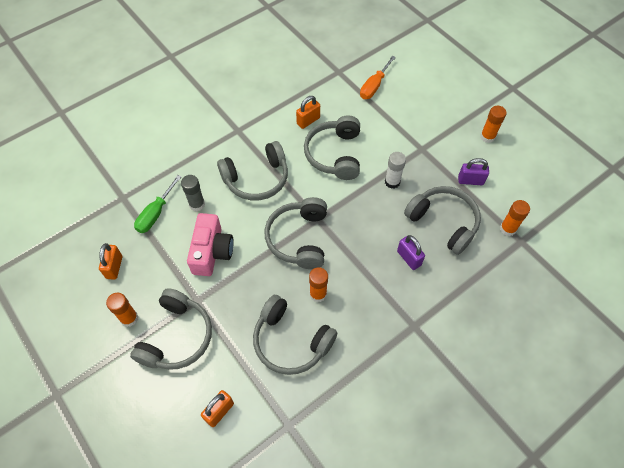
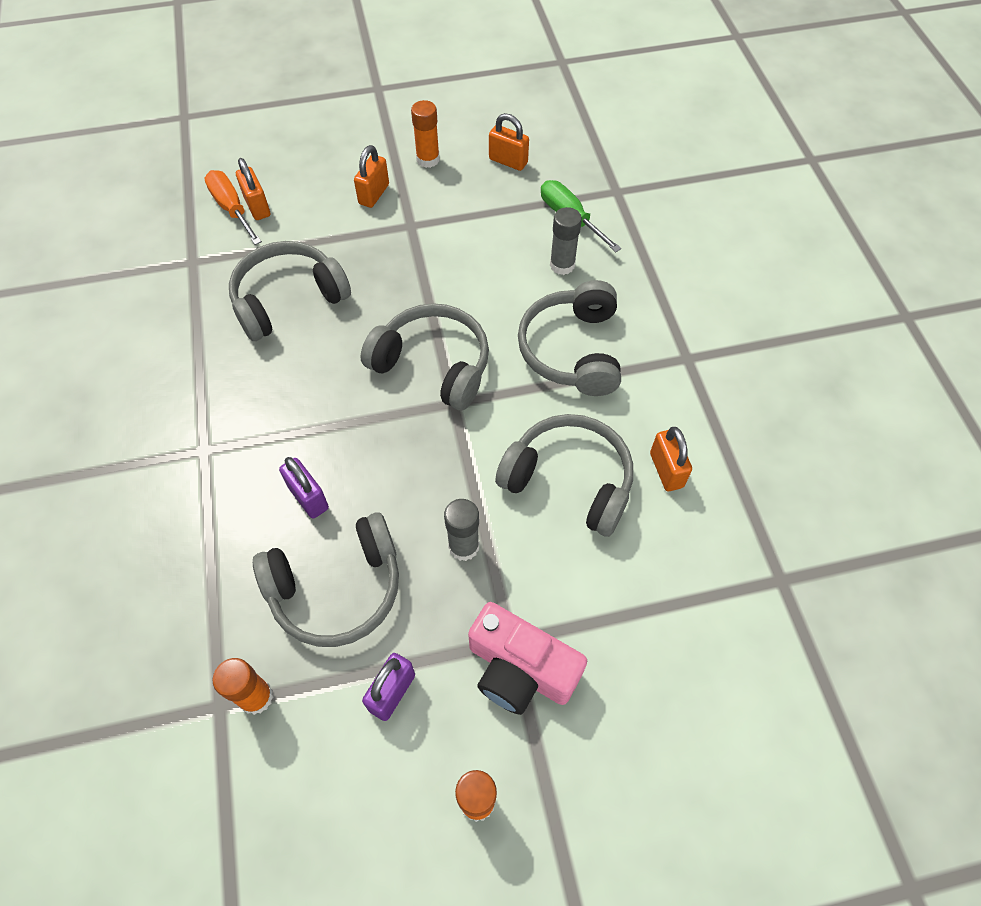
camera: 115 degrees right, 0 degrees up
(177, 337) = (374, 194): grey headphones -> orange padlock
(211, 252) = (472, 259): pink camera -> pink camera (520, 669)
(318, 294) = (331, 353): orange glue stick -> none
(374, 86) = (715, 632): orange screwdriver -> orange screwdriver (232, 208)
(392, 182) = (464, 546): white glue stick -> grey glue stick
(408, 258) = (308, 497): purple padlock -> purple padlock turned 60 degrees clockwise

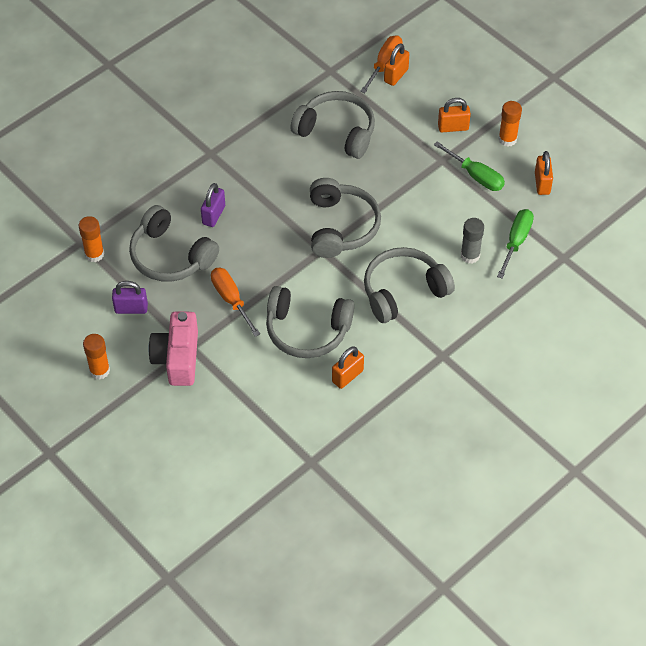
camera: 60 degrees right, 5 degrees down
(456, 208) = (476, 176): none -> green screwdriver
(464, 546) = (231, 300): grey glue stick -> orange screwdriver
(569, 480) = (307, 330): grey headphones -> grey headphones turned 105 degrees clockwise

